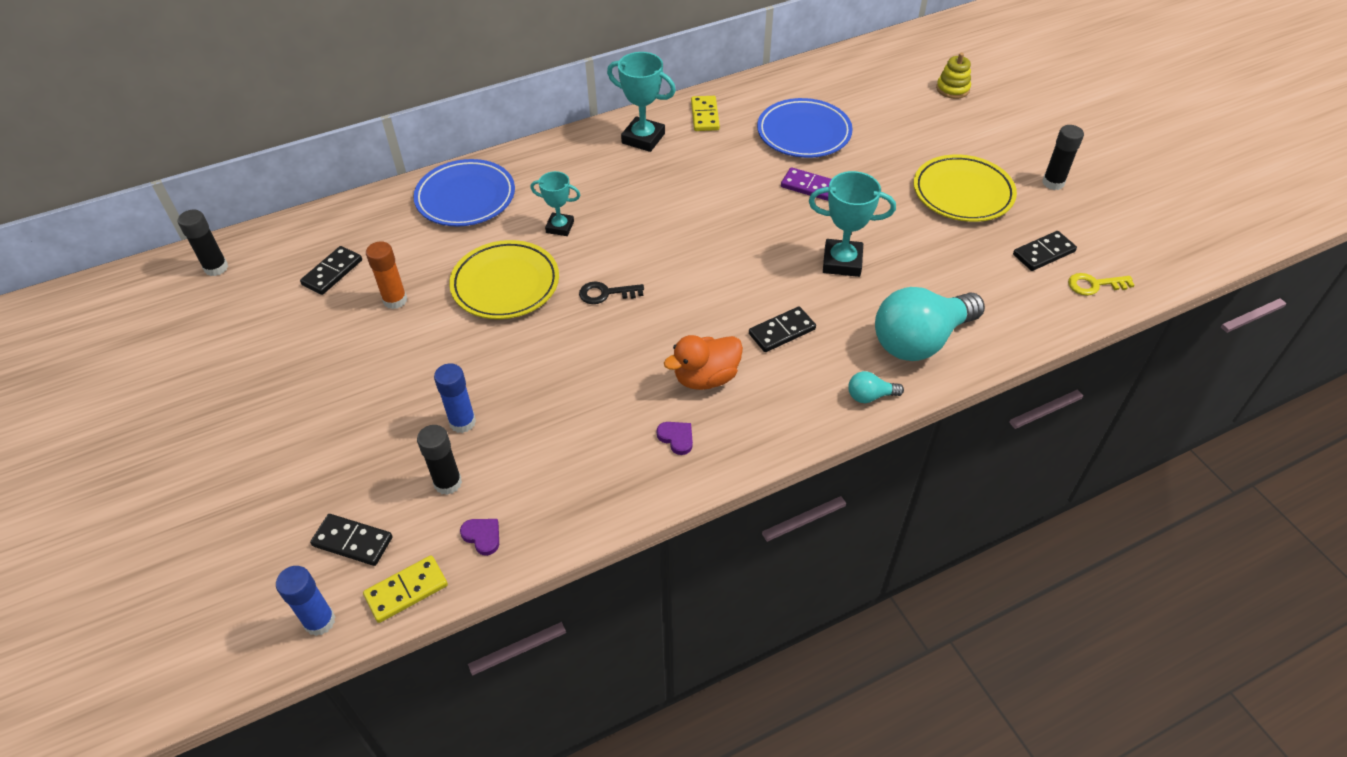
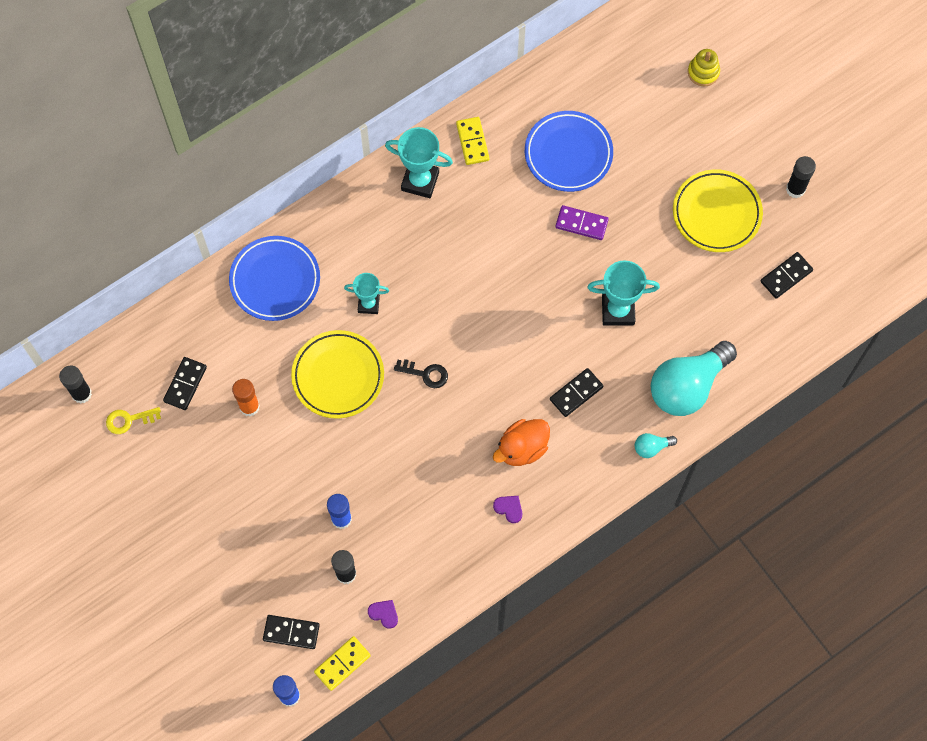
camera: 10 degrees left, 20 degrees up
(606, 293) = (425, 374): black key -> black key turned 150 degrees counterclockwise
(1094, 285) = (827, 306): yellow key -> yellow key (129, 420)

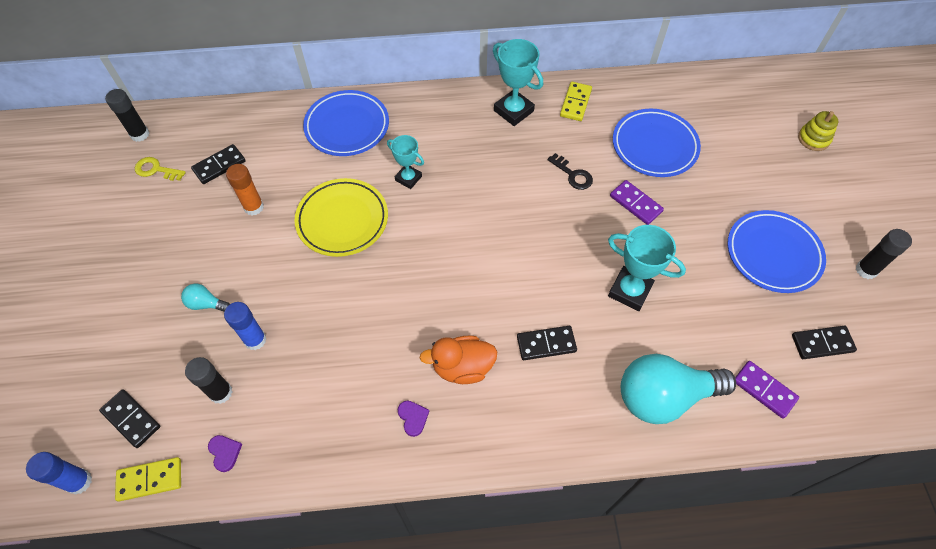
camera: 30 degrees right, 10 degrees down
(425, 374) = (417, 256): black key -> black key (572, 174)
(651, 447) = (593, 437): turquoise light bulb -> turquoise light bulb (206, 304)
(716, 213) = (773, 254): yellow plate -> blue plate
(758, 340) = (764, 390): none -> purple domino

